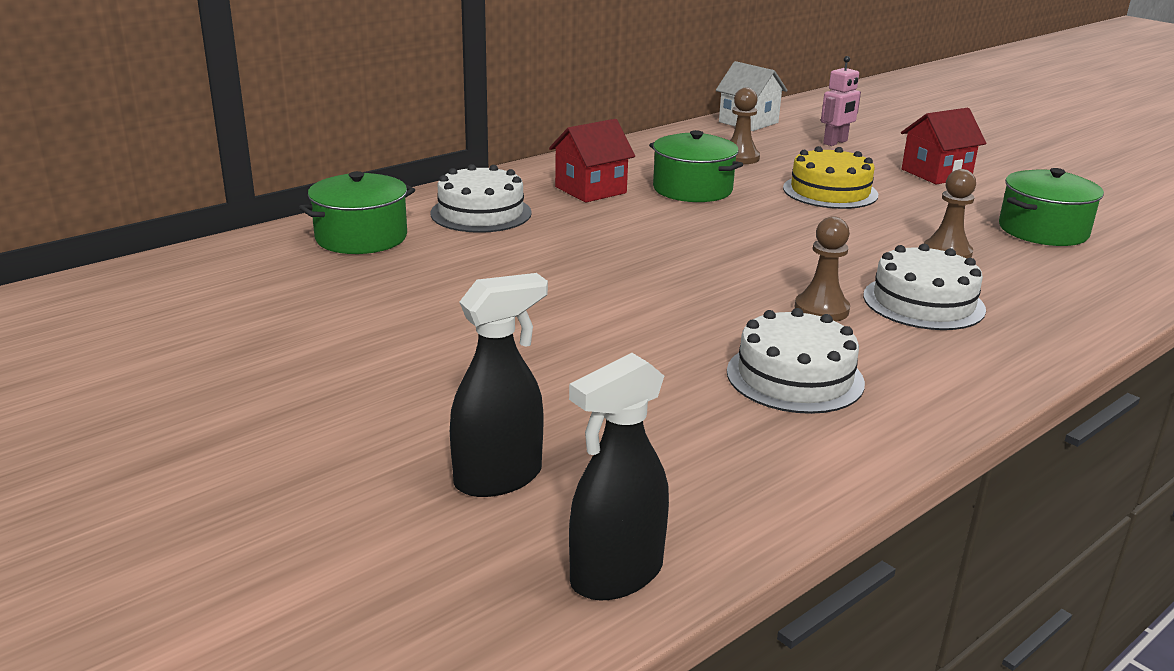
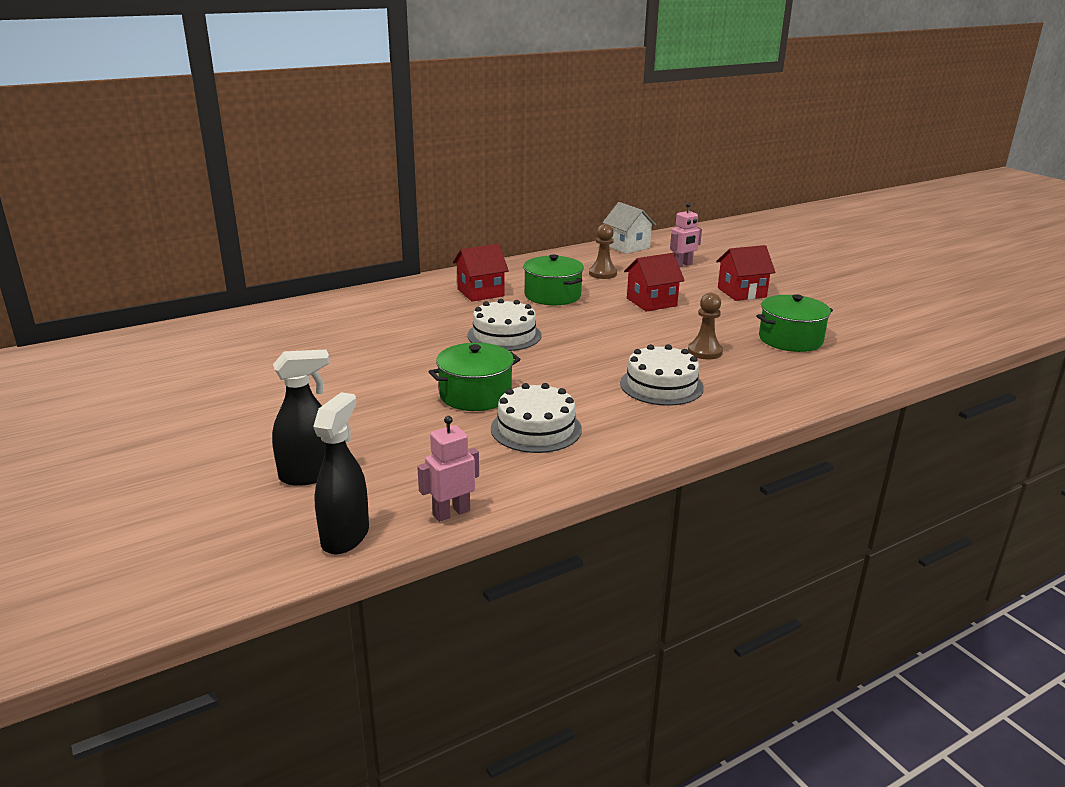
camera: 10 degrees right, 0 degrees up
(361, 237) = (308, 318): green pot -> green pot (475, 395)
(481, 213) = (396, 305): white cake -> white cake (504, 335)
(616, 575) = (345, 536): black spray bottle -> black spray bottle turned 135 degrees clockwise
(756, 519) = (451, 513): none -> pink robot
(821, 309) = (585, 385): brown pawn -> none
(830, 191) = (651, 302): yellow cake -> red house

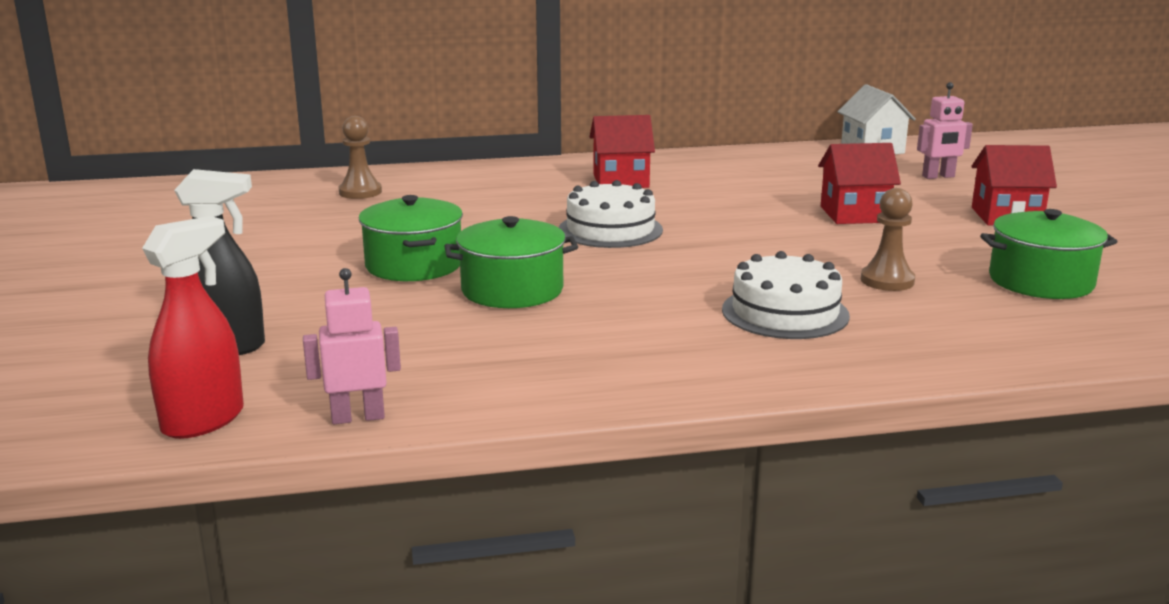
camera: 20 degrees right, 5 degrees down
(345, 536) = (203, 420): black spray bottle -> red spray bottle
(536, 429) = (558, 339): white cake -> none
(552, 295) = (716, 193): green pot -> green pot (413, 265)
(602, 274) = (809, 176): brown pawn -> brown pawn (360, 192)

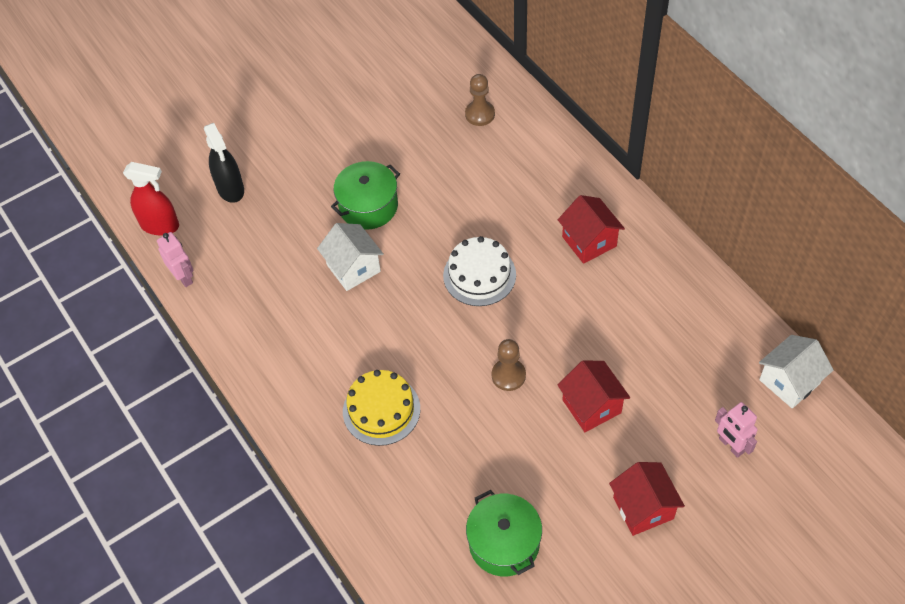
camera: 70 degrees right, 35 degrees up
(512, 290) = (353, 268): green pot -> white house
(785, 312) = (381, 410): white cake -> yellow cake
(887, 280) = (461, 453): brown pawn -> brown pawn (508, 375)

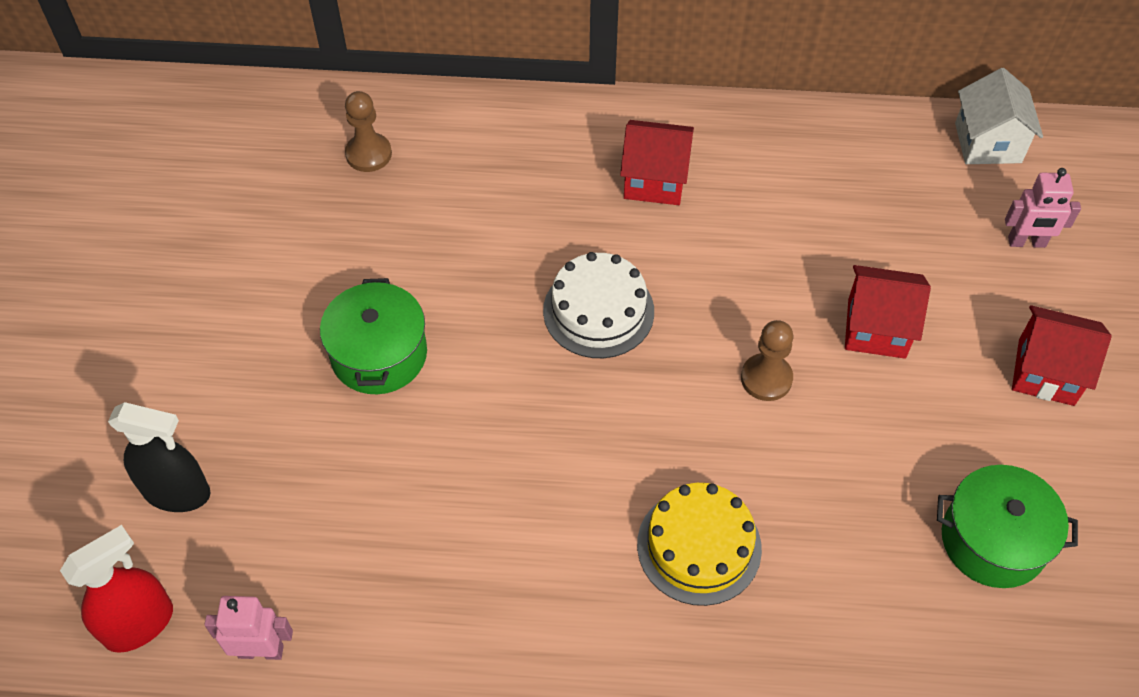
camera: 55 degrees left, 0 degrees up
(353, 268) = (456, 434): white house -> none

